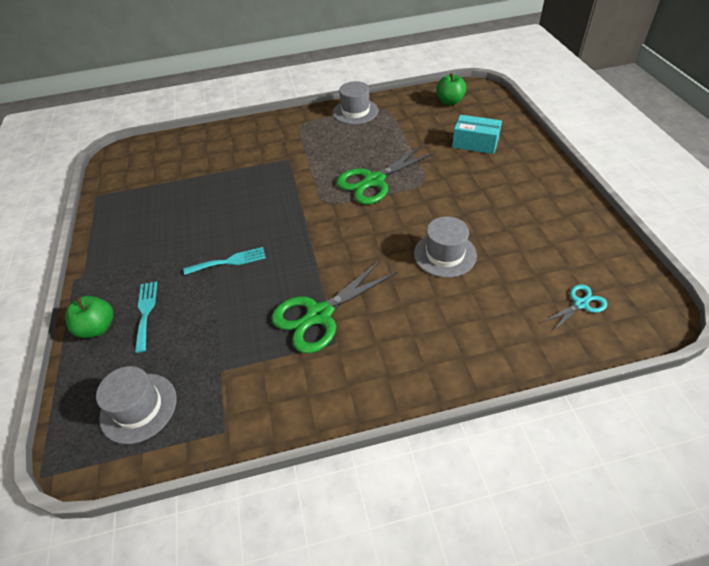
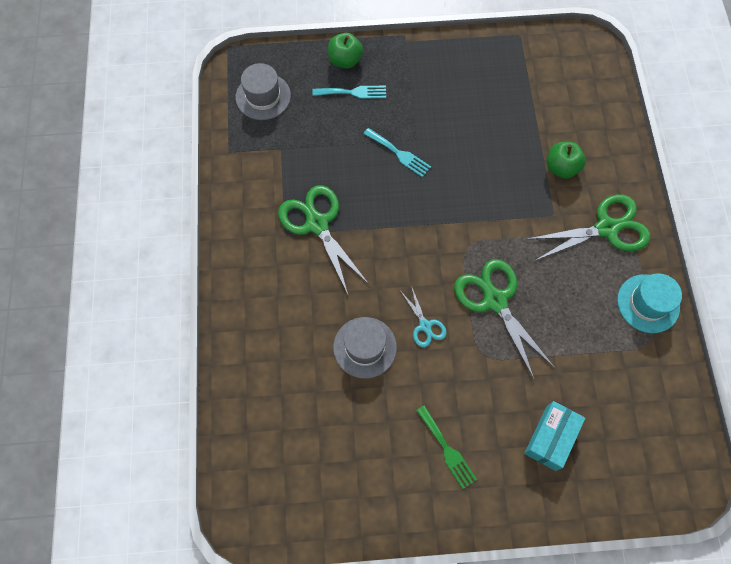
camera: 95 degrees right, 20 degrees up
(228, 262) = (398, 153): turquoise fork -> turquoise fork turned 45 degrees counterclockwise
(297, 133) = (607, 228): none -> green scissors
(355, 111) = (648, 303): grey hat -> turquoise hat
(450, 101) = (658, 434): green apple -> green apple (561, 168)
(512, 192) = (446, 449): none -> green fork
(580, 304) = (273, 453): turquoise scissors -> turquoise scissors (425, 326)

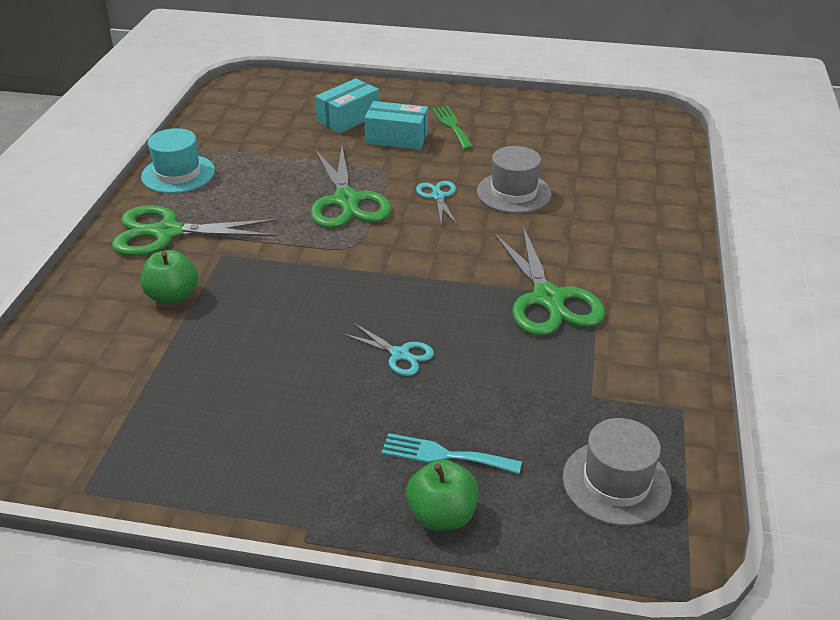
camera: 165 degrees left, 30 degrees down
(398, 153) = (400, 354): turquoise fork -> turquoise scissors
(491, 411) = (397, 138): none -> turquoise box

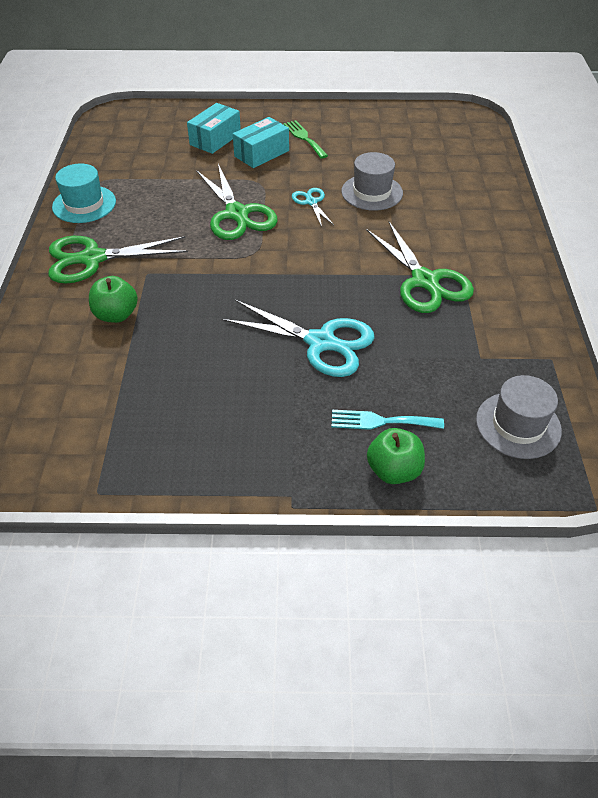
camera: 10 degrees left, 10 degrees up
(397, 138) = (261, 153): turquoise box -> turquoise box turned 45 degrees counterclockwise
(400, 354) = (321, 342): turquoise scissors -> turquoise scissors, size x1.95

